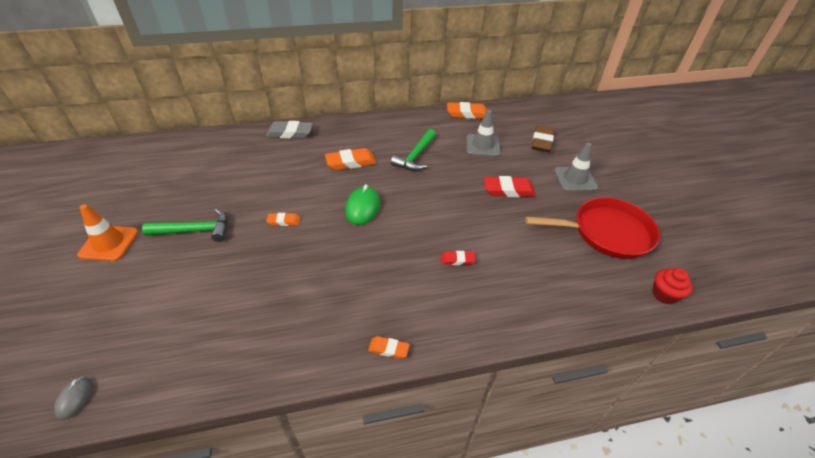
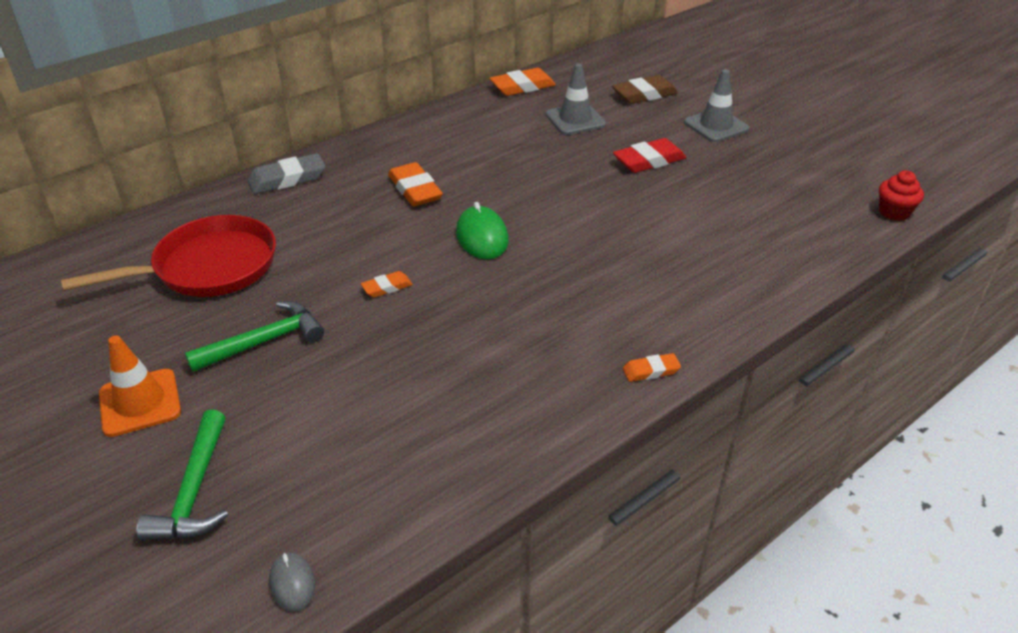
camera: 25 degrees left, 5 degrees down
(350, 162) = (415, 189): orange eraser -> orange eraser turned 75 degrees counterclockwise
(415, 156) = (498, 156): green hammer -> green hammer (194, 491)
(457, 260) = (651, 254): red eraser -> none
(541, 141) = (644, 94): brown eraser -> brown eraser turned 75 degrees clockwise
(606, 232) = (792, 172): red pan -> red pan (208, 267)

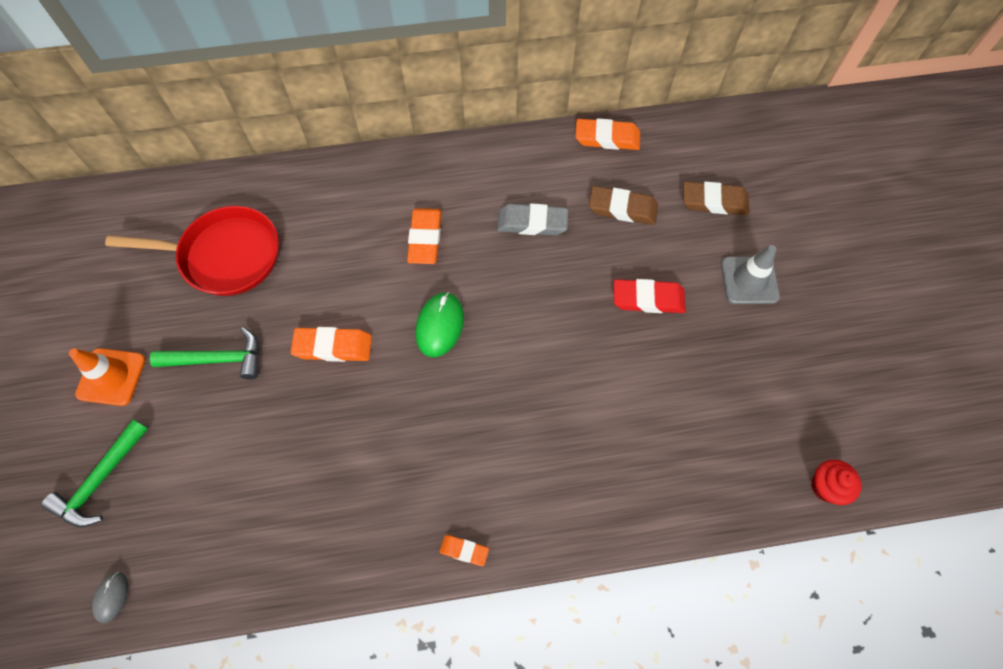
camera: 30 degrees right, 25 degrees up
(287, 179) = (336, 176): grey eraser -> grey eraser (532, 223)
(387, 287) = (333, 347): orange eraser -> orange eraser, size x1.79
(575, 119) = (622, 208): grey traffic cone -> brown eraser

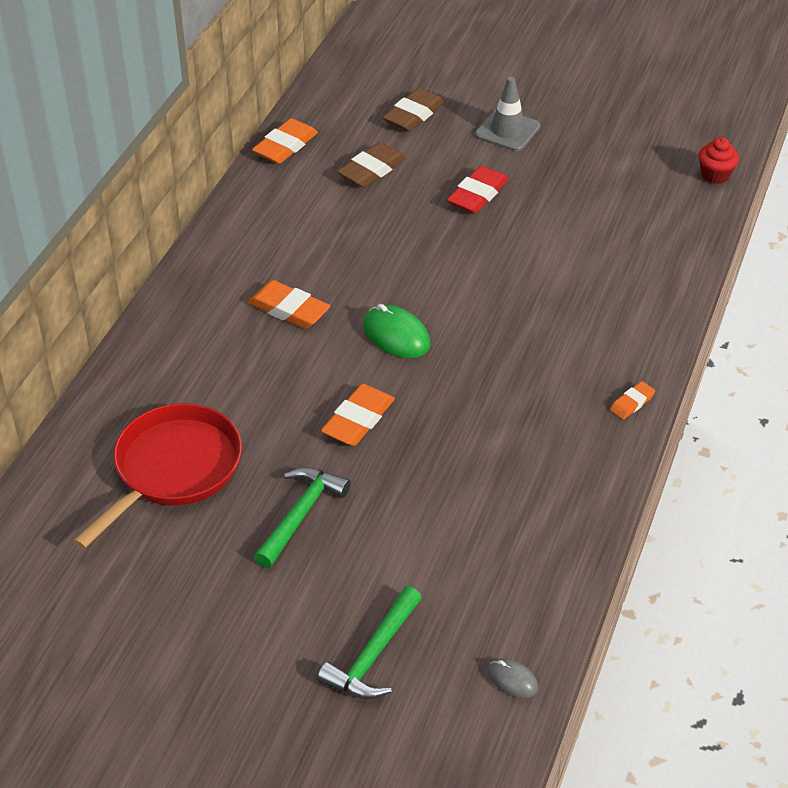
camera: 60 degrees left, 20 degrees down
(100, 480) = (373, 656): green hammer -> green hammer turned 60 degrees clockwise
(111, 377) = (250, 613): orange traffic cone -> none
(532, 223) = (336, 231): grey eraser -> none

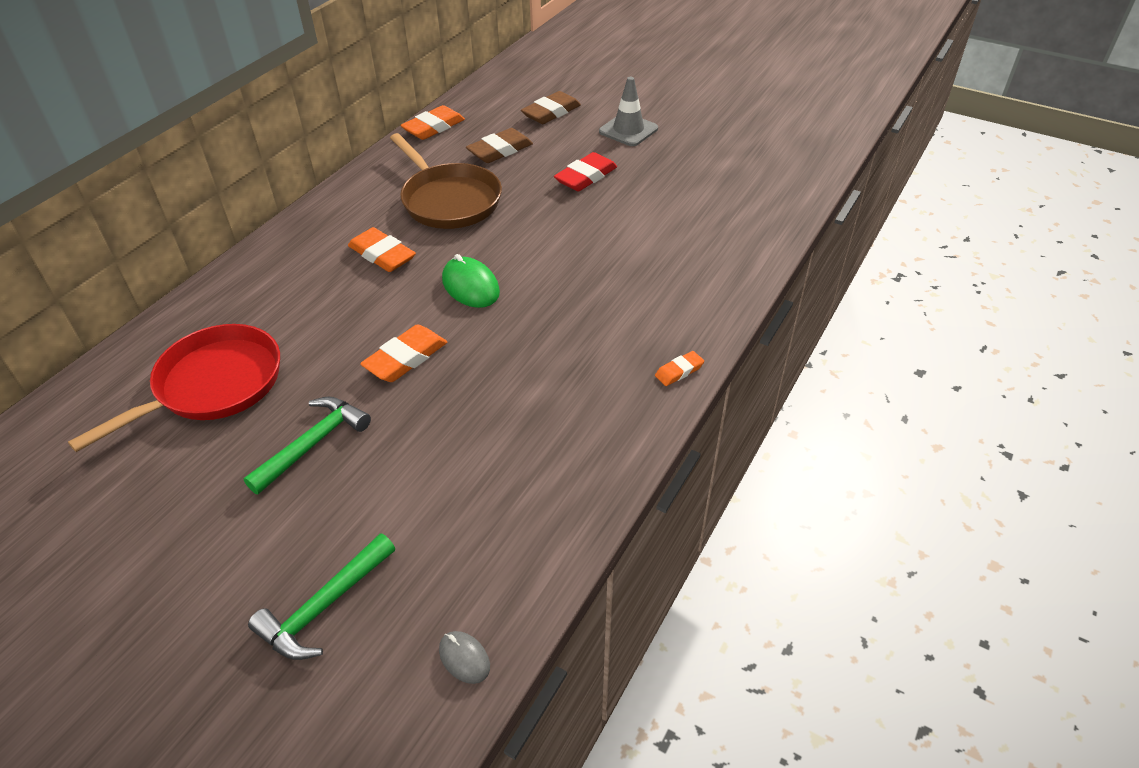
camera: 10 degrees right, 0 degrees up
(336, 237) = (448, 200): none -> brown pan
(715, 175) = (808, 178): red cupcake -> none

